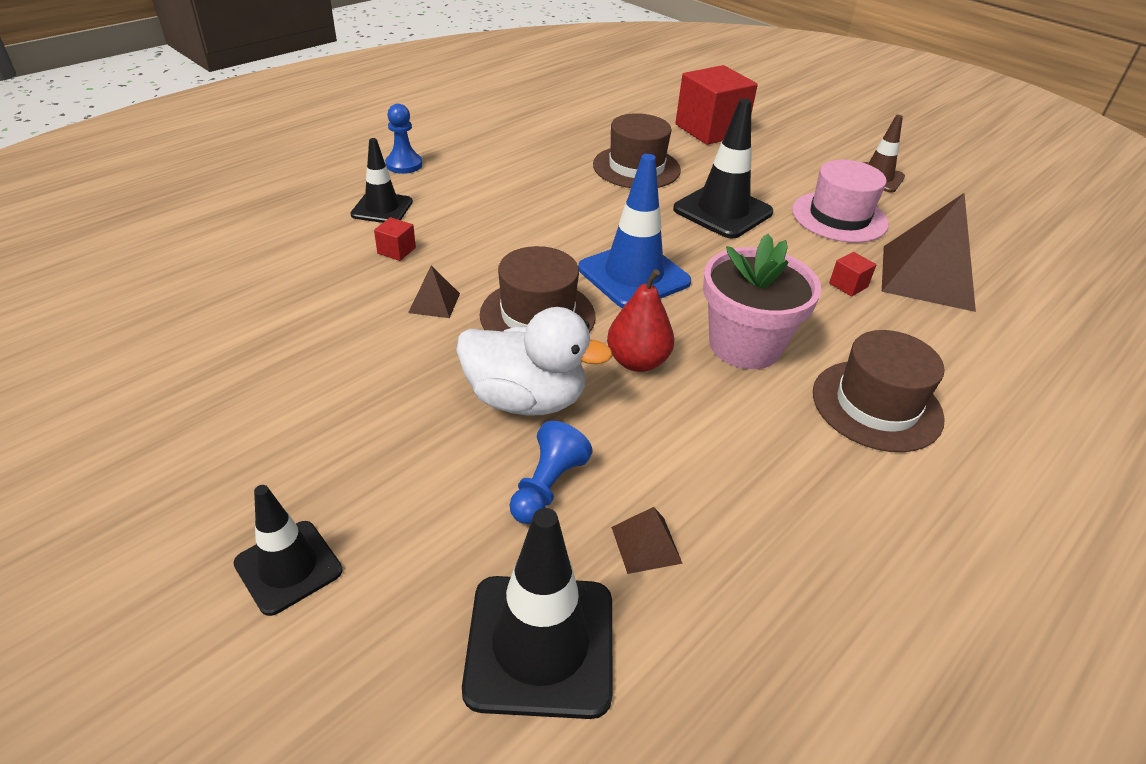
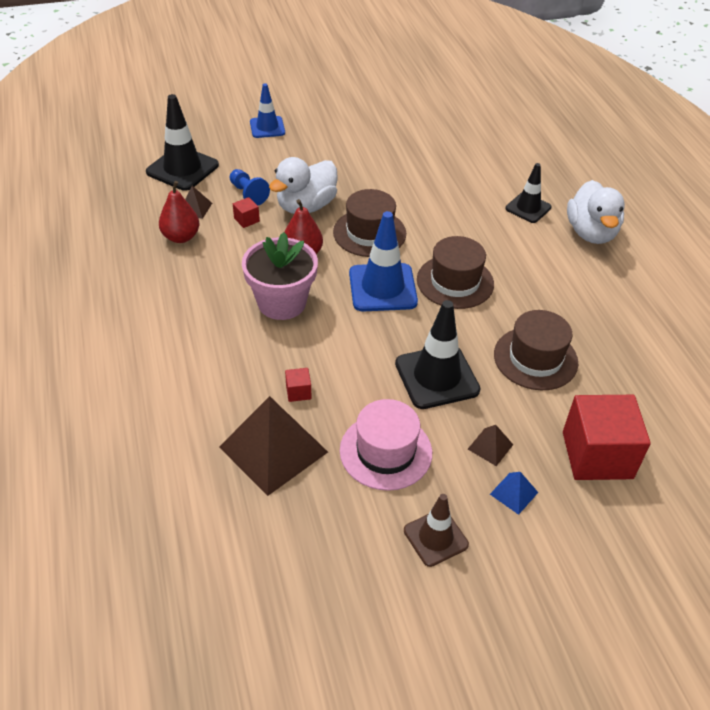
camera: 120 degrees right, 5 degrees up
(288, 567) = (267, 127): black traffic cone -> blue traffic cone
(396, 250) = (471, 201): red cube -> red cube (246, 220)
(404, 165) = (591, 233): blue pawn -> white duck
(434, 303) = (407, 201): brown pyramid -> brown pyramid (490, 446)
(734, 521) = (181, 237): none -> red pear
(793, 155) = (514, 493): none -> blue pyramid
(876, 405) = (193, 329): brown hat -> brown hat (455, 282)

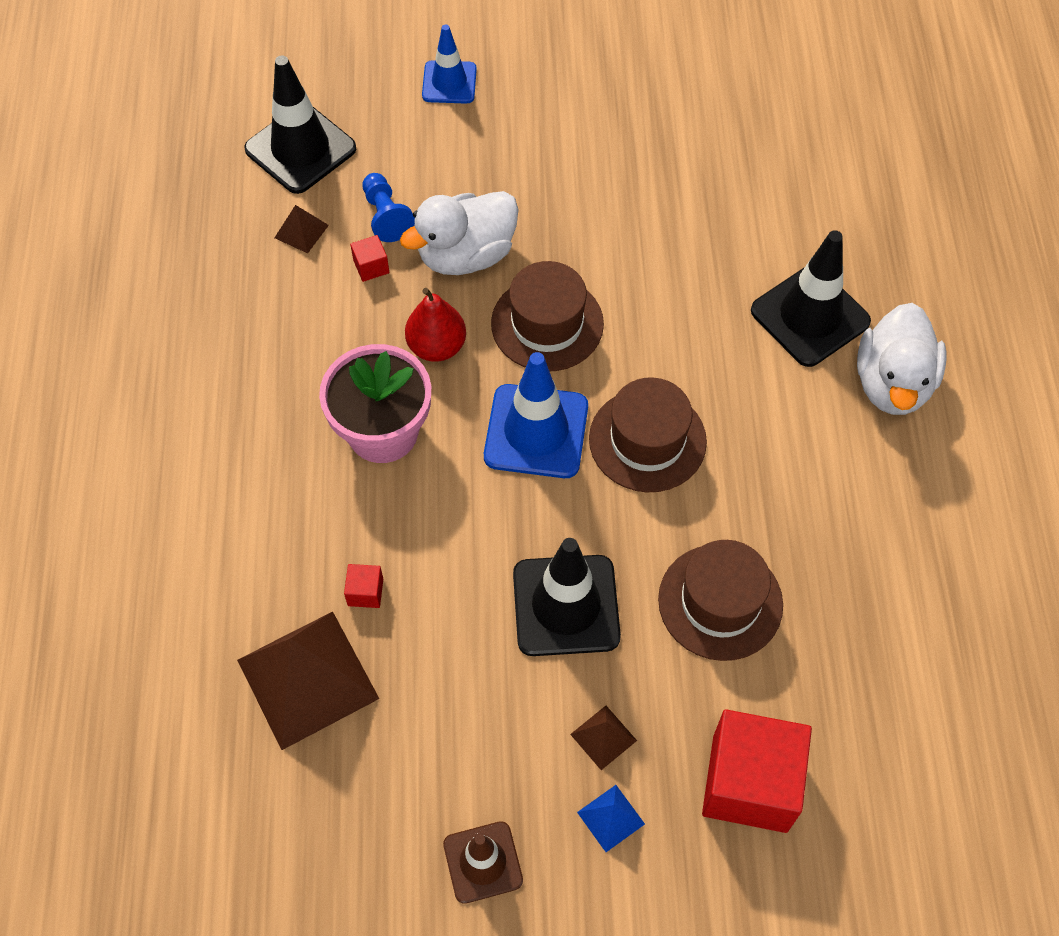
camera: 15 degrees right, 15 degrees up
(181, 237) = (268, 284): red pear -> none
(386, 451) = (457, 714): pink hat -> none
(528, 208) = (810, 316): black traffic cone -> black traffic cone, size x1.60

